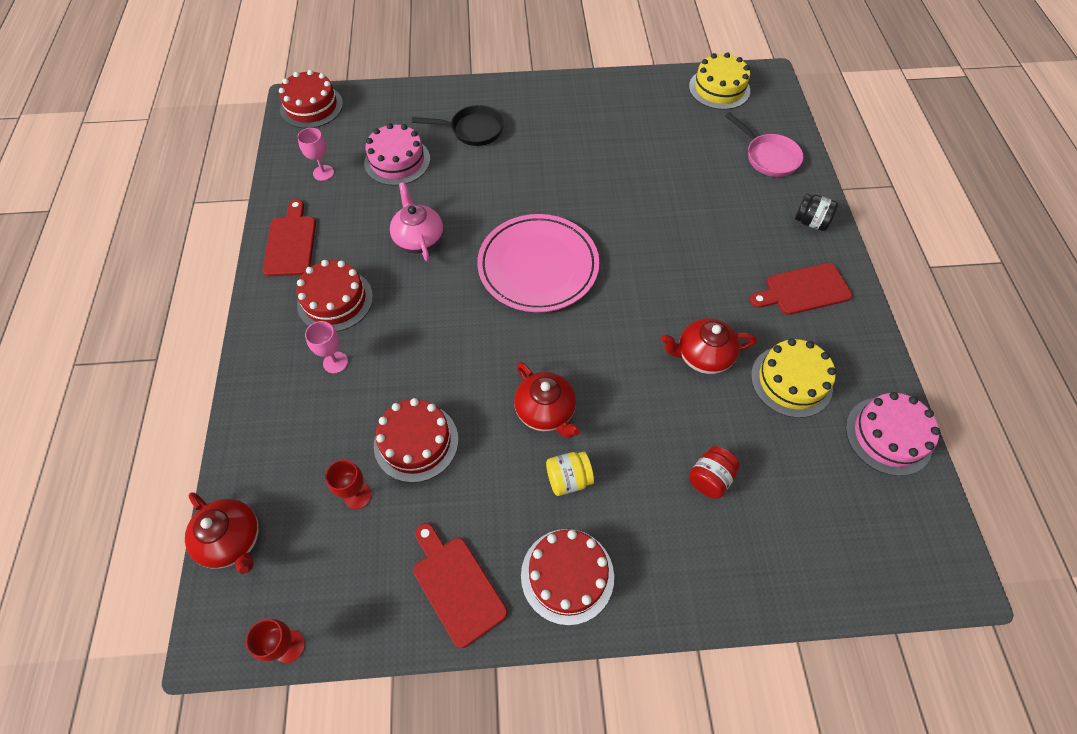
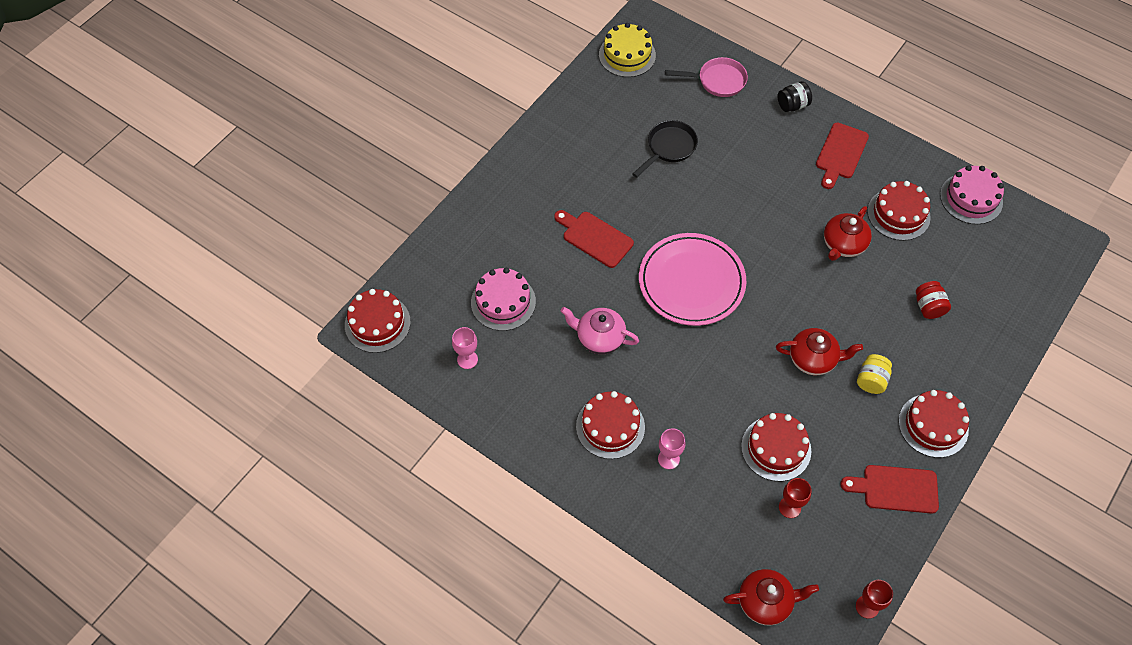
camera: 50 degrees left, 0 degrees up
(291, 243) = (524, 424): red cutting board -> red cutting board (595, 238)
(473, 130) = (518, 231): black pan -> black pan (669, 148)
(791, 381) = (898, 214): yellow cake -> red cake

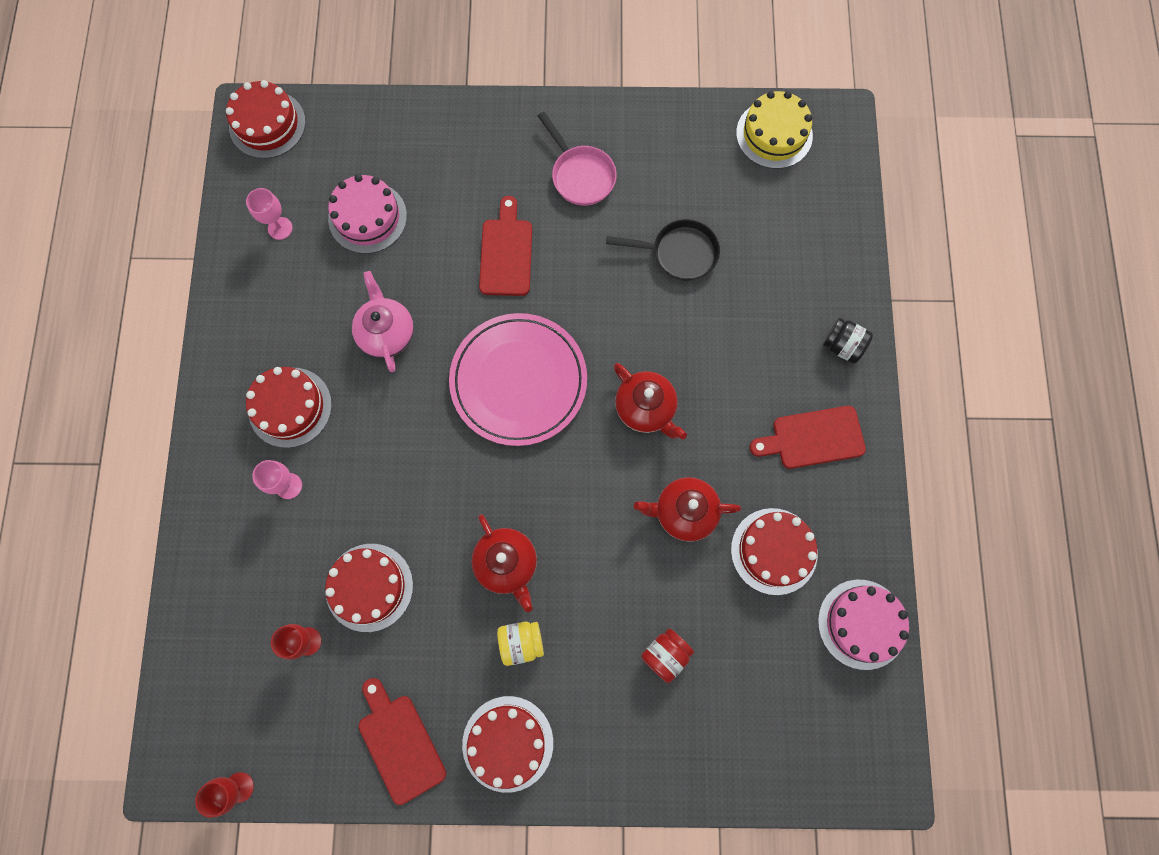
camera: 55 degrees right, 15 degrees up
(717, 81) = (813, 247): pink pan -> pink pan (580, 175)
(765, 601) = (185, 677): red teapot -> red teapot (646, 409)

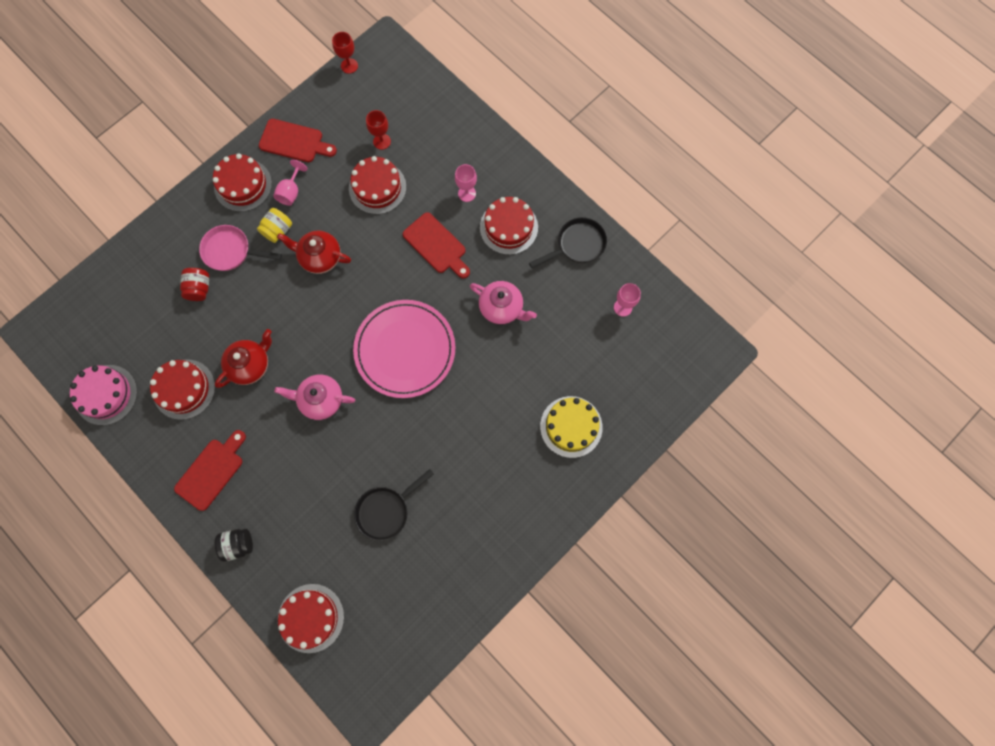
camera: 135 degrees right, 0 degrees up
(249, 325) = (577, 245): none -> black pan
(267, 124) = (702, 356): red cake -> red cake (311, 618)
(367, 217) = (583, 359): pink cake -> none
(463, 678) = (291, 192): none -> pink goblet
(506, 253) = (485, 413): red cutting board -> red cutting board (436, 245)
(580, 175) = (492, 504): pink pan -> pink pan (231, 251)
(646, 409) = (321, 400): red teapot -> pink teapot
(774, 134) = (400, 653): yellow cake -> yellow cake (571, 426)

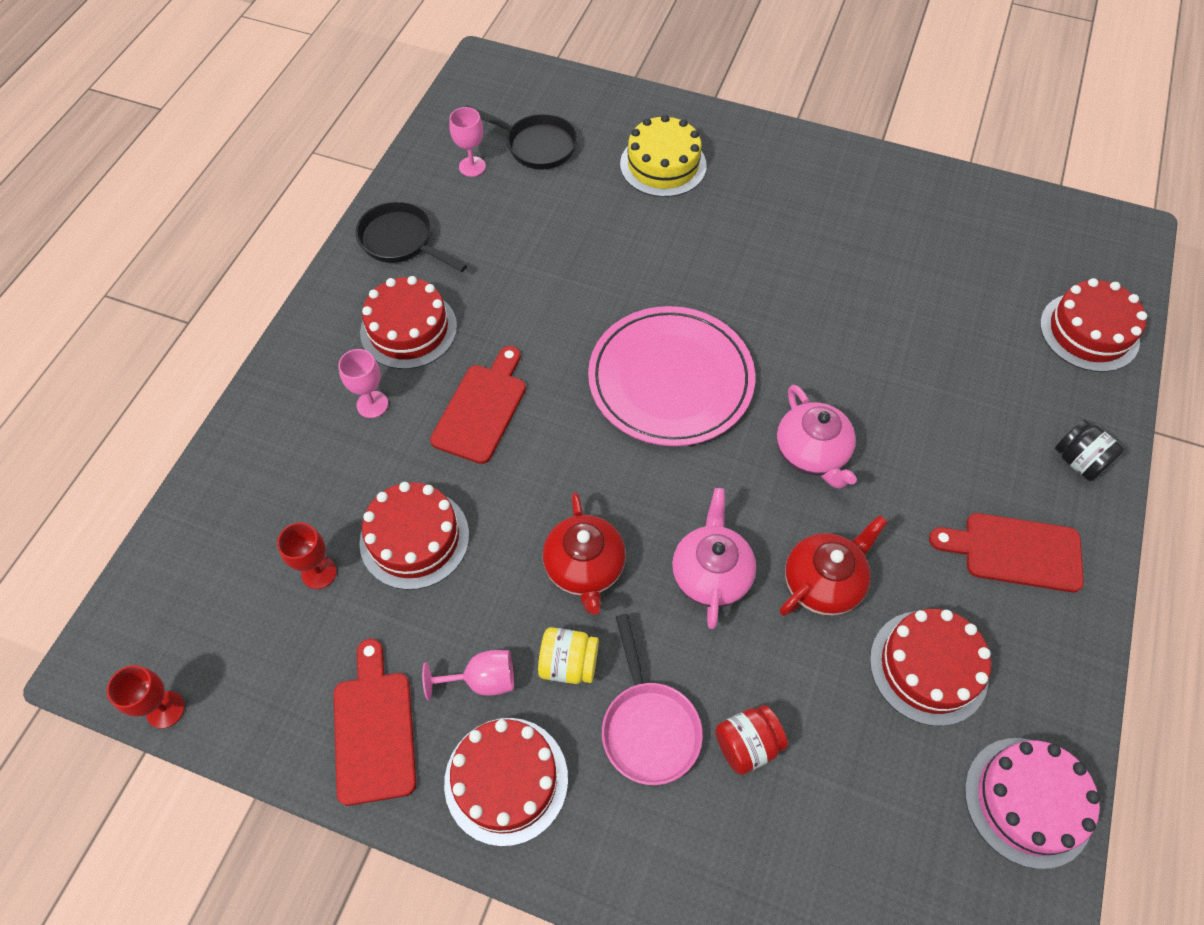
camera: 115 degrees left, 15 degrees down
(250, 365) = (823, 582): red teapot -> red teapot turned 120 degrees clockwise
(386, 510) = (901, 308): black pan -> black pan (536, 145)
(502, 308) = (542, 290): pink teapot -> pink teapot (711, 574)

